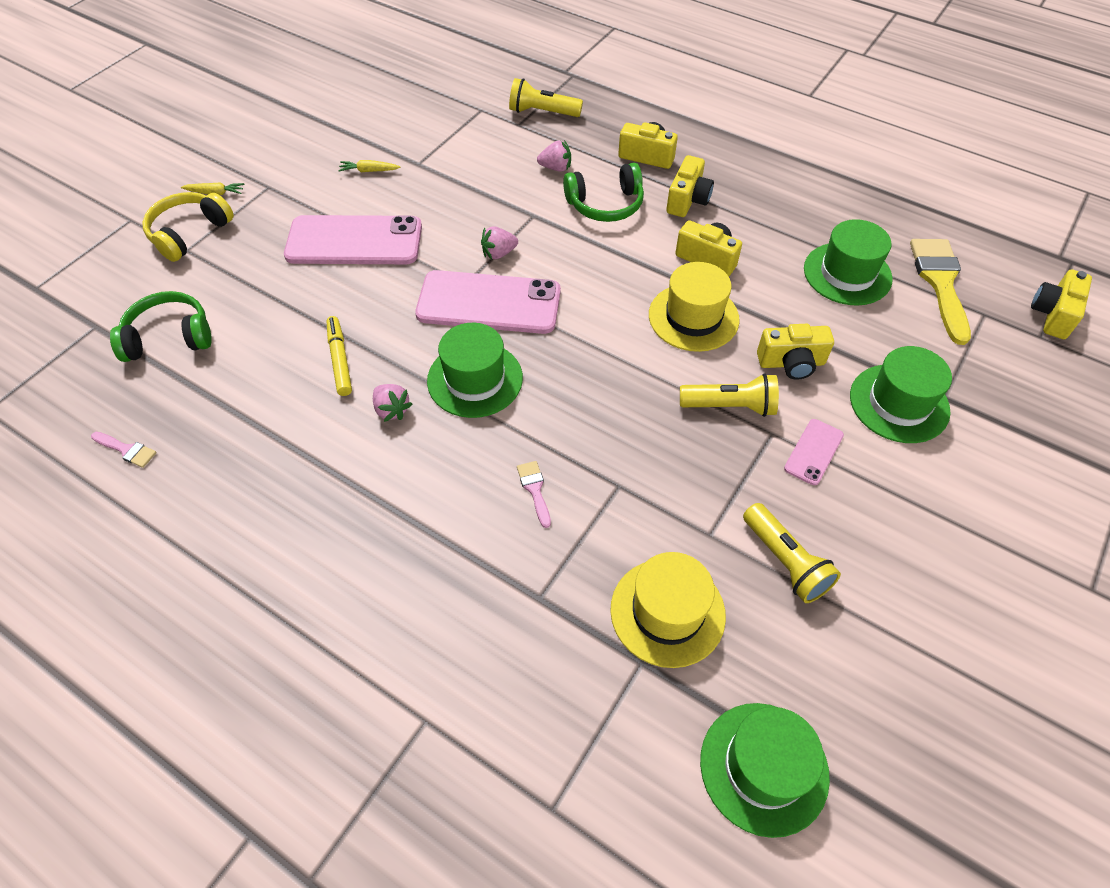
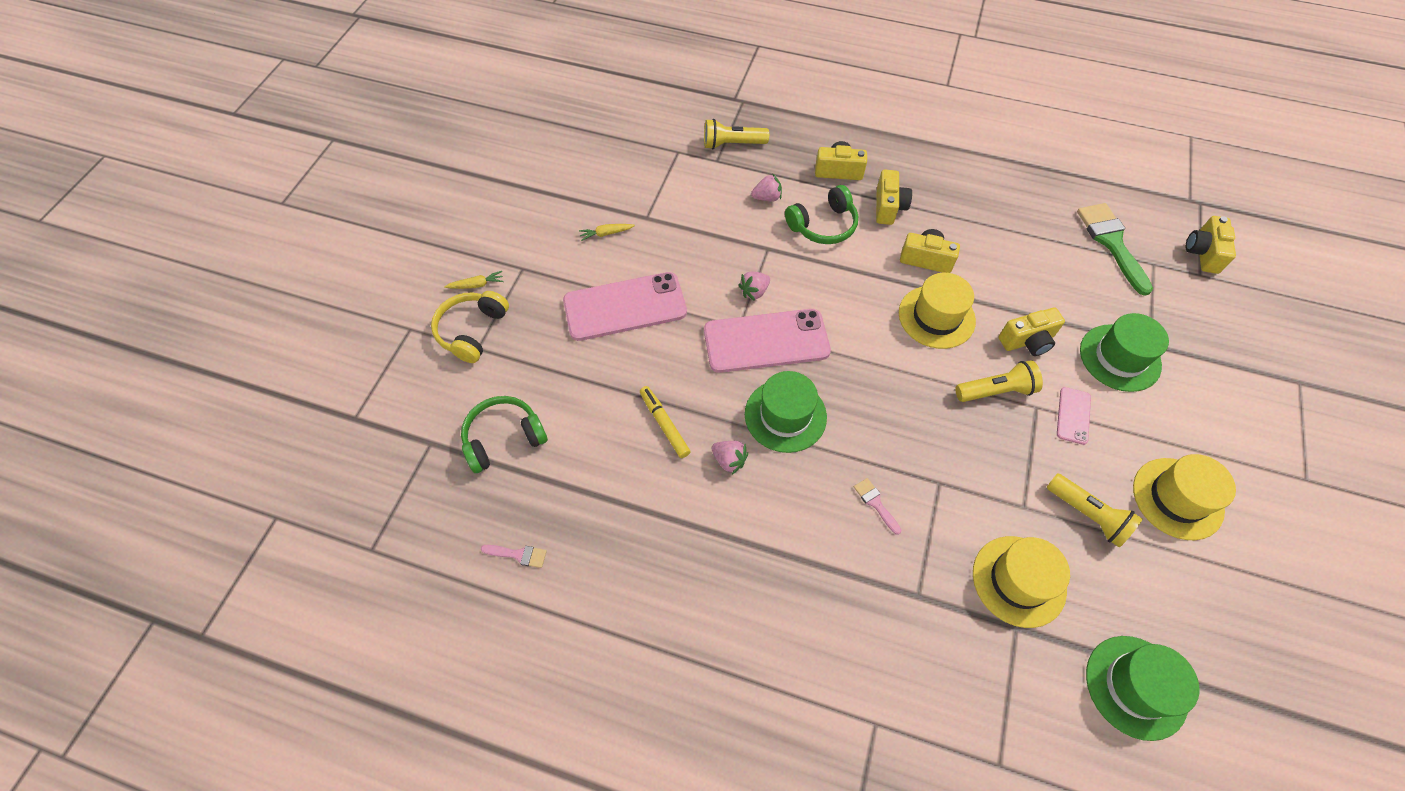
camera: 15 degrees left, 5 degrees up
(847, 274) = (1039, 250): green hat -> none
(908, 570) = (1177, 498): none -> yellow hat
(940, 283) = (1111, 243): yellow brush -> green brush

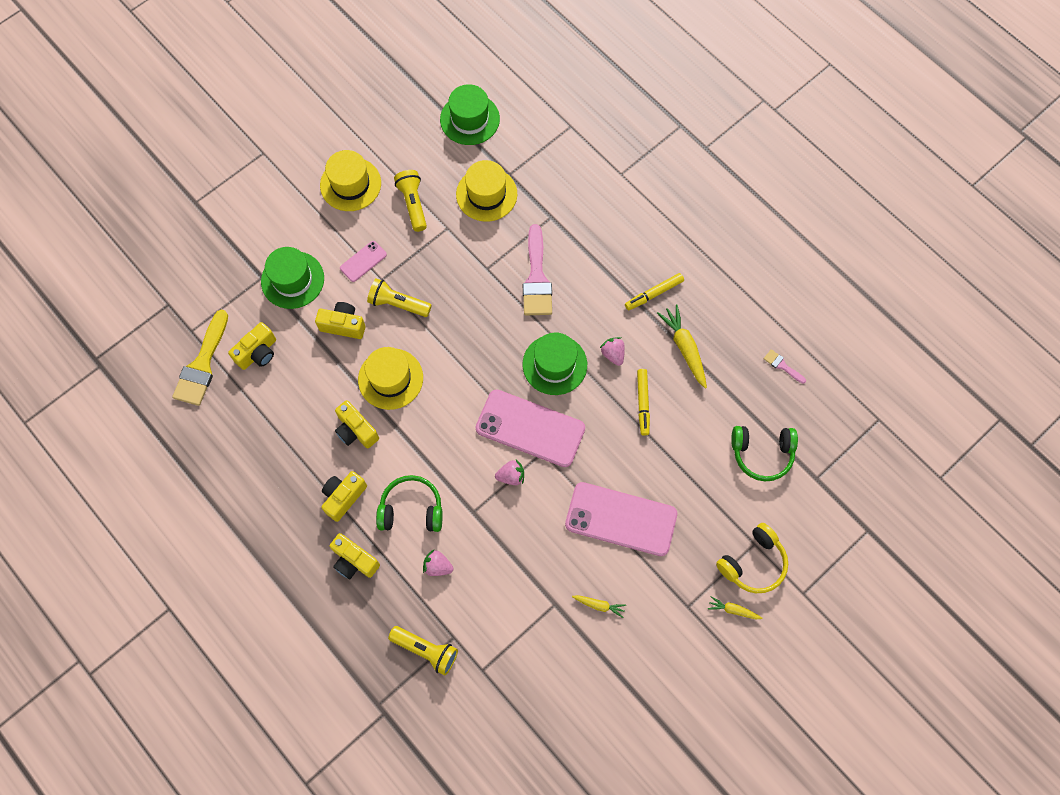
camera: 150 degrees left, 10 degrees up
(650, 512) = (684, 348): none -> yellow carrot
(725, 562) = (654, 294): none -> yellow marker
(875, 503) = (536, 278): pink brush -> pink brush, size x2.18
(1111, 243) = (202, 364): green brush -> yellow brush
(1202, 253) = (146, 319): yellow camera -> yellow camera (258, 353)

